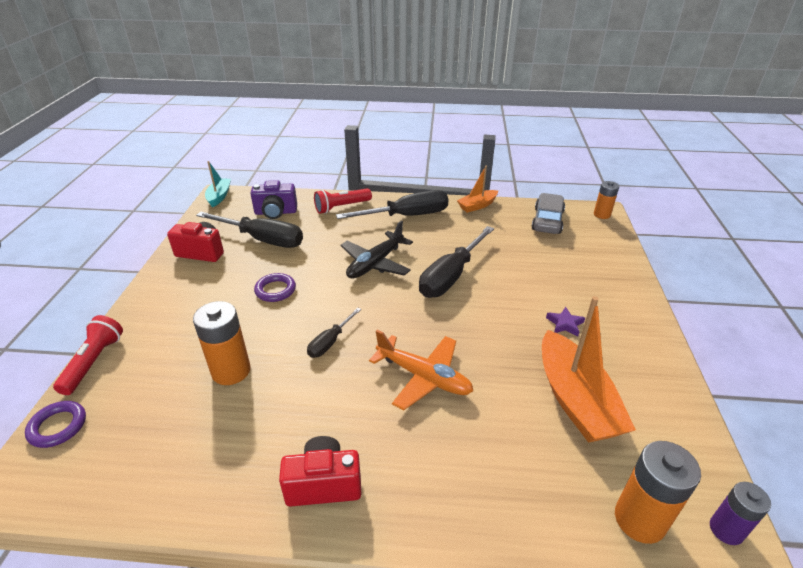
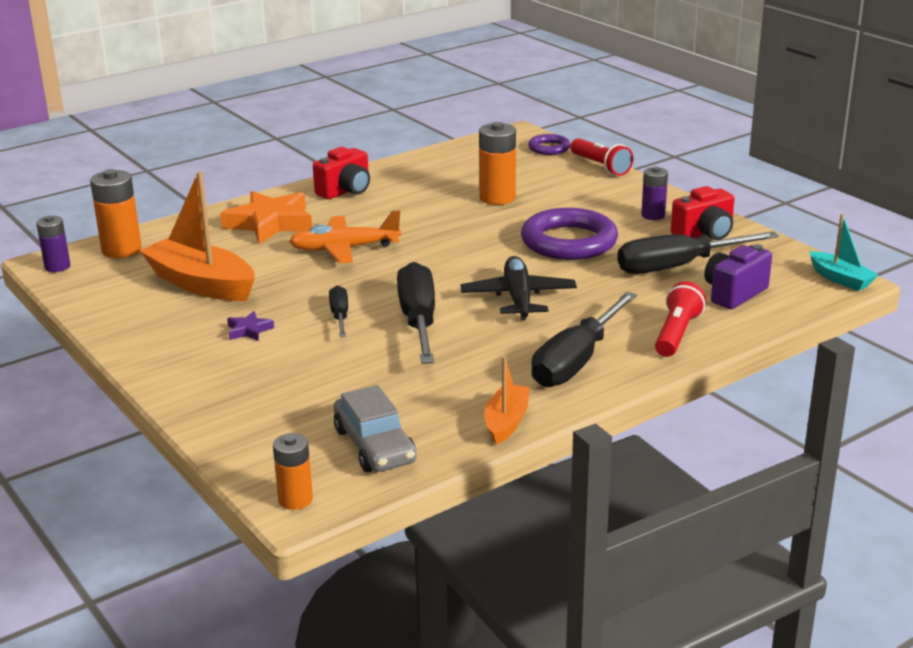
camera: 140 degrees right, 10 degrees down
(188, 283) = (653, 215): none -> purple battery
(275, 290) = (569, 242): purple ring -> purple ring, size x1.94
(330, 342) = (453, 236): black screwdriver -> black screwdriver (340, 316)
(452, 467) = (270, 223): none -> orange star

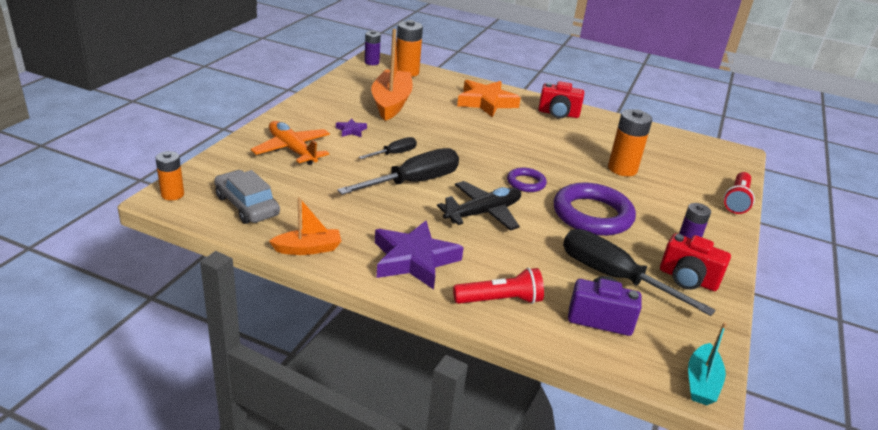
camera: 55 degrees right, 5 degrees up
(344, 249) = (481, 133): orange plane -> orange plane (292, 150)
(374, 446) = (247, 205): grey car -> grey car turned 105 degrees clockwise
(549, 148) = (733, 171): purple ring -> purple ring (526, 183)
(576, 361) = (414, 260): black screwdriver -> purple star

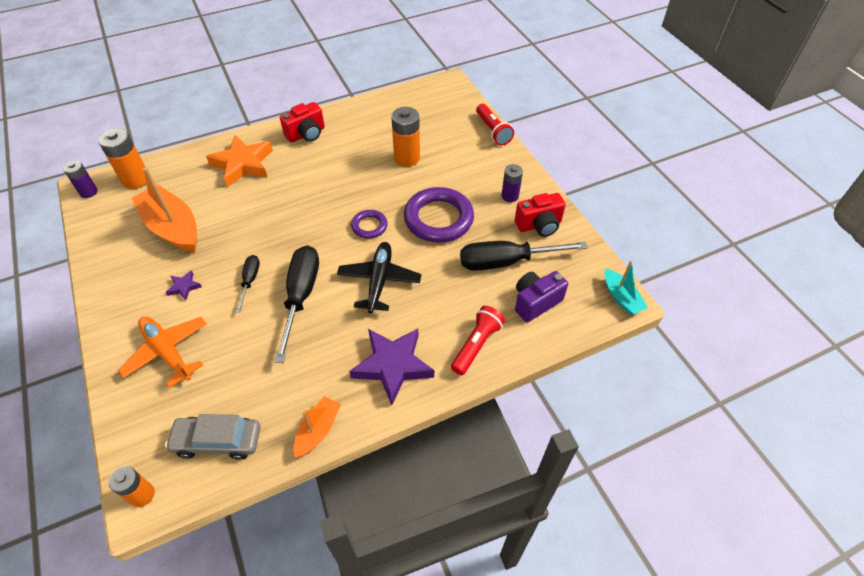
camera: 45 degrees left, 20 degrees up
(292, 150) = (167, 352): orange plane -> orange plane turned 45 degrees clockwise

